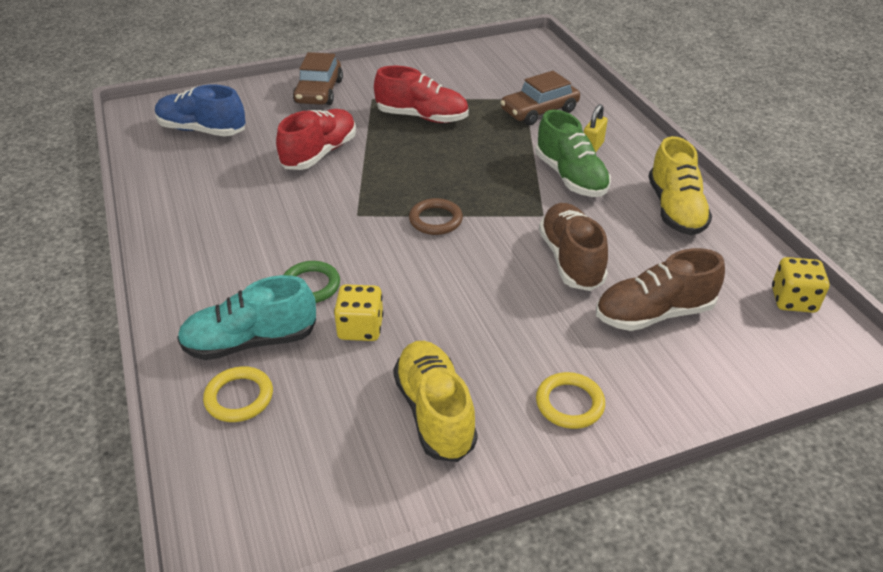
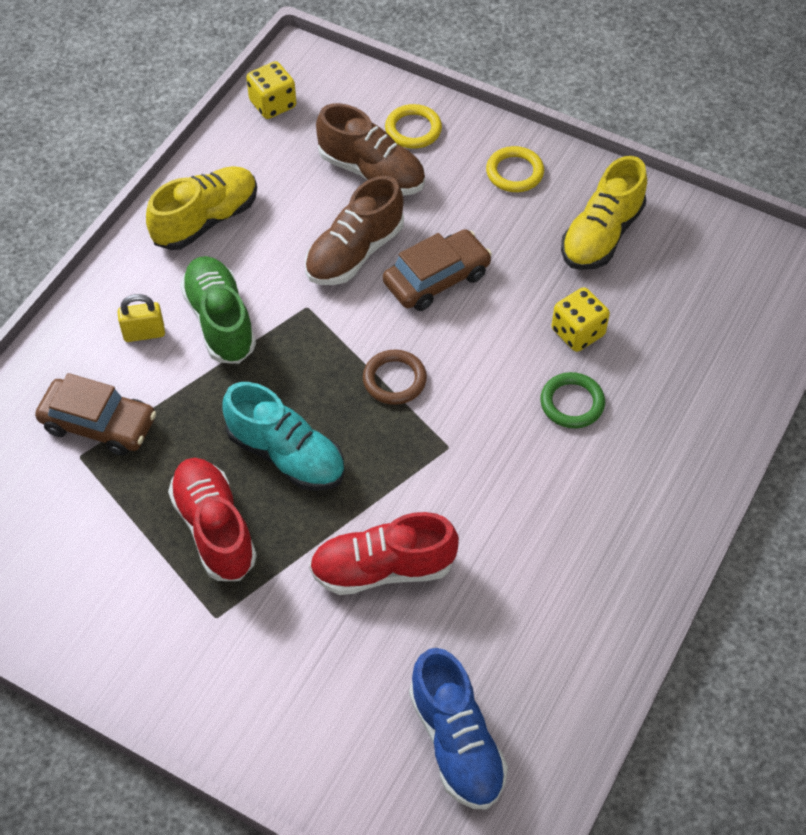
camera: 130 degrees left, 15 degrees up
(239, 397) = (716, 351): yellow ring -> yellow ring (413, 129)
(251, 342) = (667, 390): turquoise shoe -> turquoise shoe (286, 455)
(319, 92) = (251, 693): brown car -> brown car (436, 278)
(570, 177) = (220, 321): green shoe -> green shoe turned 45 degrees counterclockwise

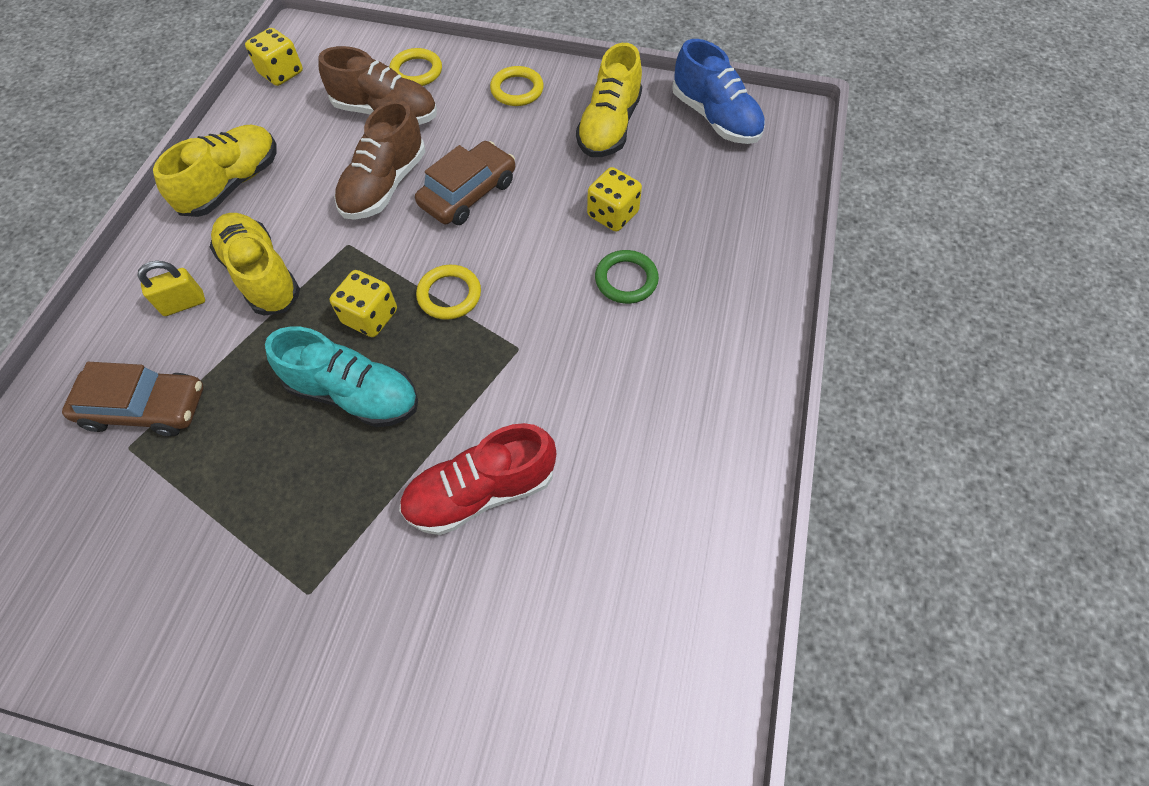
camera: 15 degrees left, 5 degrees up
(214, 529) = (290, 492): red shoe -> none
(220, 321) = (262, 275): green shoe -> yellow shoe
(315, 385) = (370, 317): none -> yellow dice
(394, 380) = (449, 295): brown ring -> yellow ring
(456, 741) = (607, 671): blue shoe -> blue shoe (715, 118)

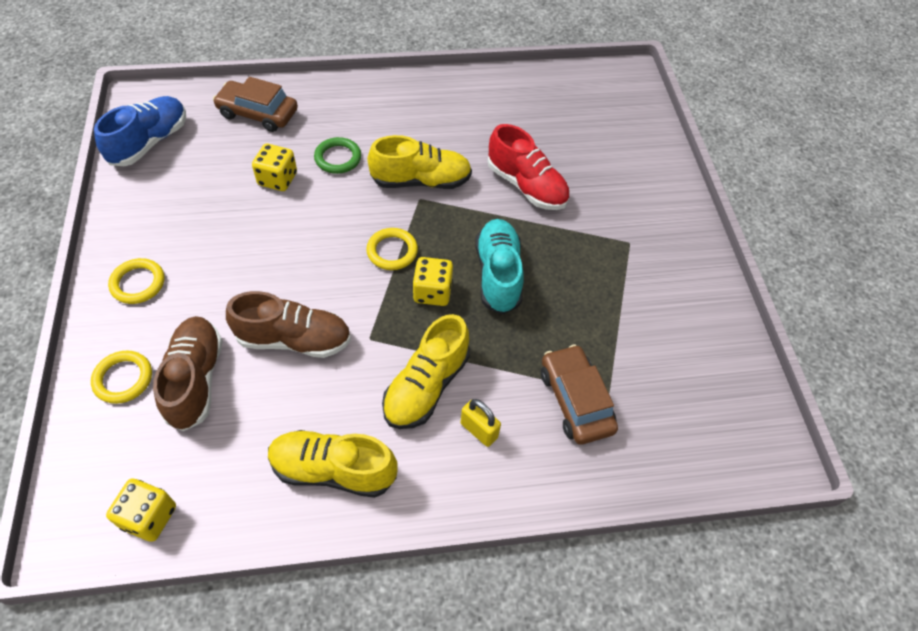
camera: 115 degrees left, 5 degrees down
(468, 193) = (284, 275): brown car -> brown car (258, 113)
(609, 127) = (176, 204): yellow shoe -> yellow shoe (421, 181)

